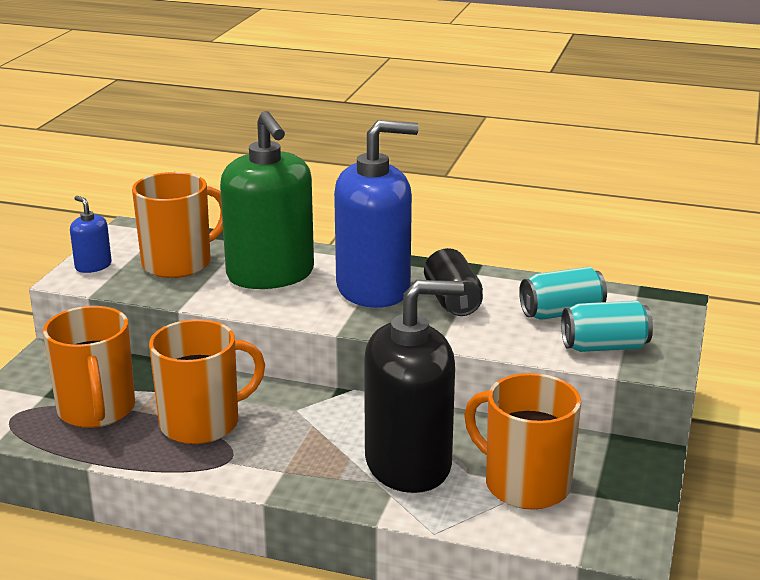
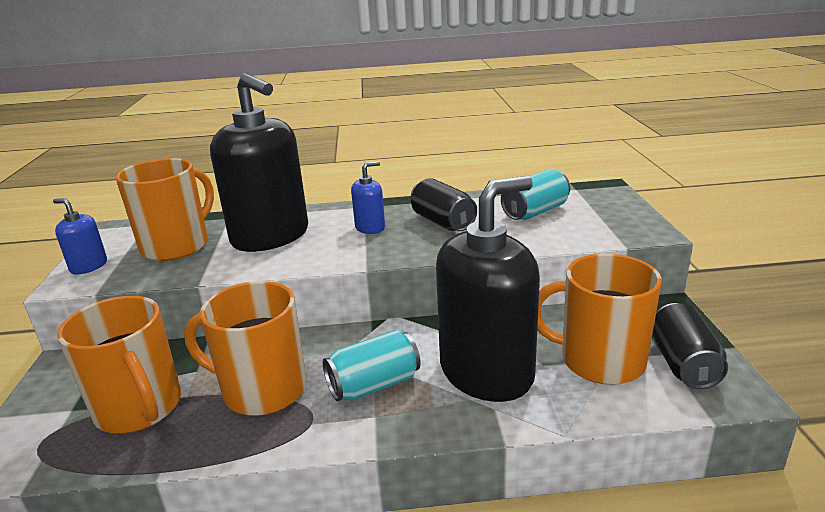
camera: 20 degrees left, 0 degrees up
(202, 423) = (262, 390): orange mug -> orange mug turned 120 degrees counterclockwise
(270, 275) = (270, 236): green soap dispenser -> black soap dispenser
(373, 289) = (370, 228): blue soap dispenser -> blue soap dispenser, size x0.43
(604, 346) = (592, 227): turquoise can -> turquoise can (374, 385)
(604, 510) = (683, 364): none -> black can

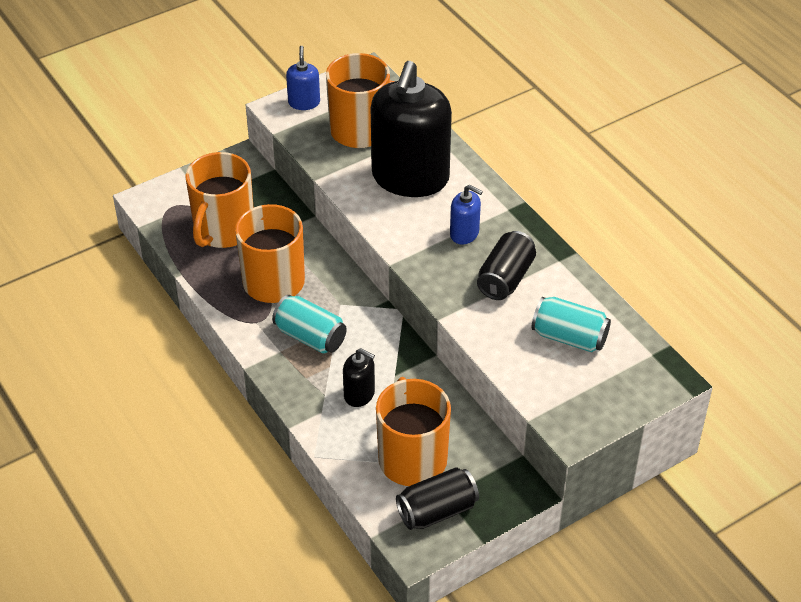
camera: 60 degrees right, 20 degrees up
(486, 372) = (359, 394): black soap dispenser -> black soap dispenser, size x0.43

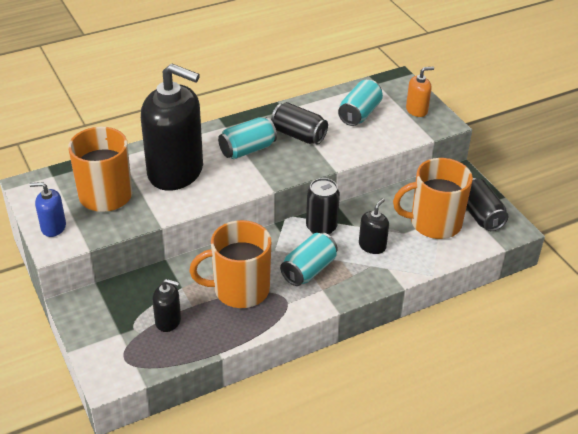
camera: 85 degrees left, 5 degrees down
(223, 230) = (168, 321): orange mug -> black soap dispenser
(386, 343) = (321, 227): none -> black can
(464, 233) = (247, 150): blue soap dispenser -> turquoise can
(596, 400) = (416, 110): none -> orange soap dispenser

